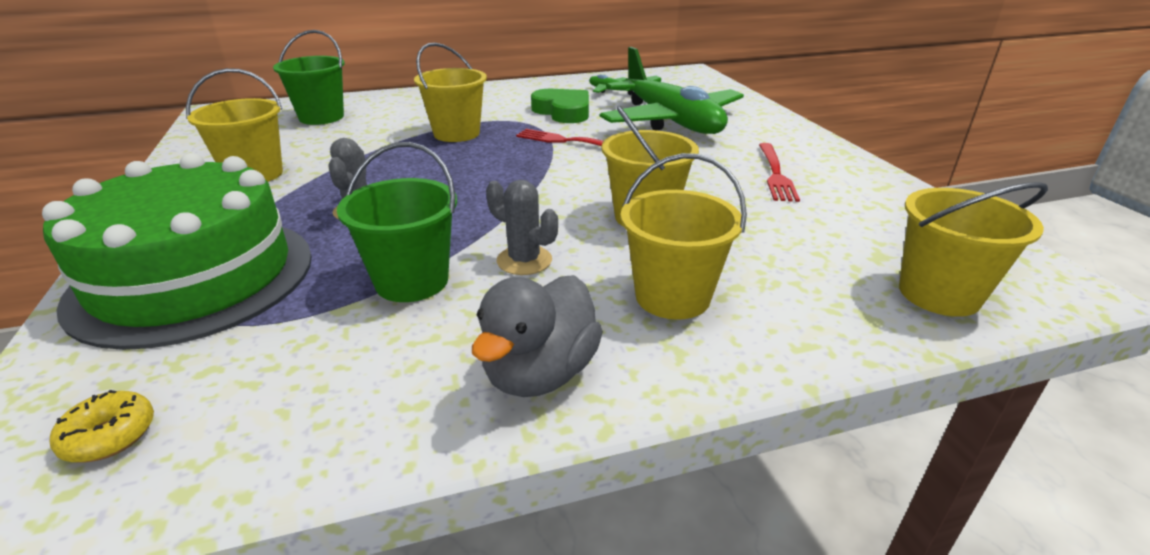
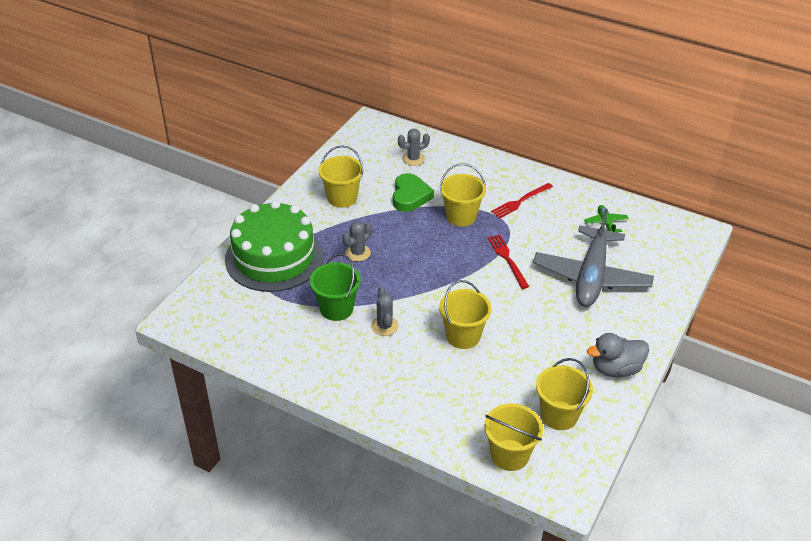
camera: 45 degrees right, 10 degrees up
(109, 436) = (213, 314): yellow donut -> none
(321, 117) = (413, 159): green bucket -> grey cactus
(540, 373) = (331, 376): grey duck -> grey duck (615, 369)
(563, 111) = (544, 229): green heart -> green heart (410, 196)
(671, 121) = (591, 277): green plane -> grey plane
(672, 297) = (411, 381): yellow bucket -> yellow bucket (559, 415)
(775, 174) = (571, 354): red fork -> red fork (520, 201)

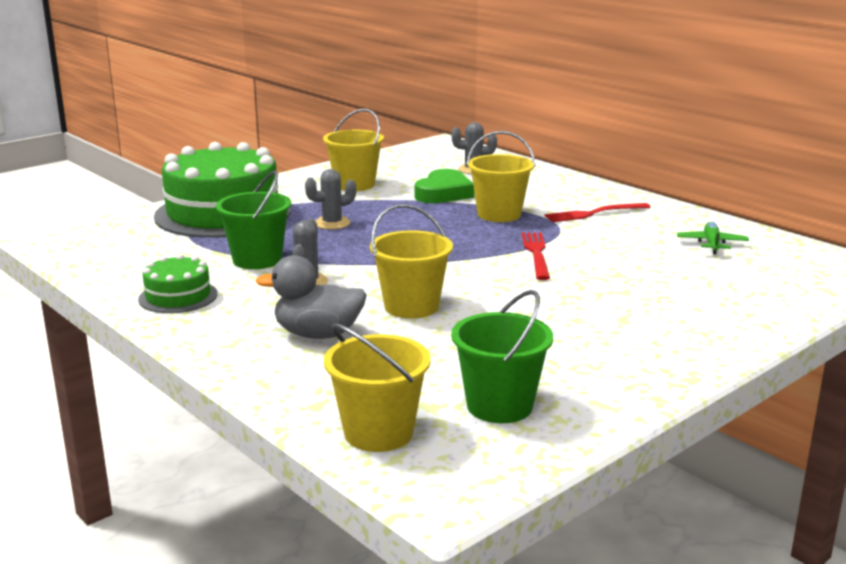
camera: 20 degrees right, 20 degrees down
(314, 362) = (178, 296): none -> green cake
(559, 415) = (499, 406): yellow bucket -> green bucket
(591, 277) = (656, 284): grey plane -> none
(615, 369) = (636, 375): grey duck -> grey duck (318, 334)

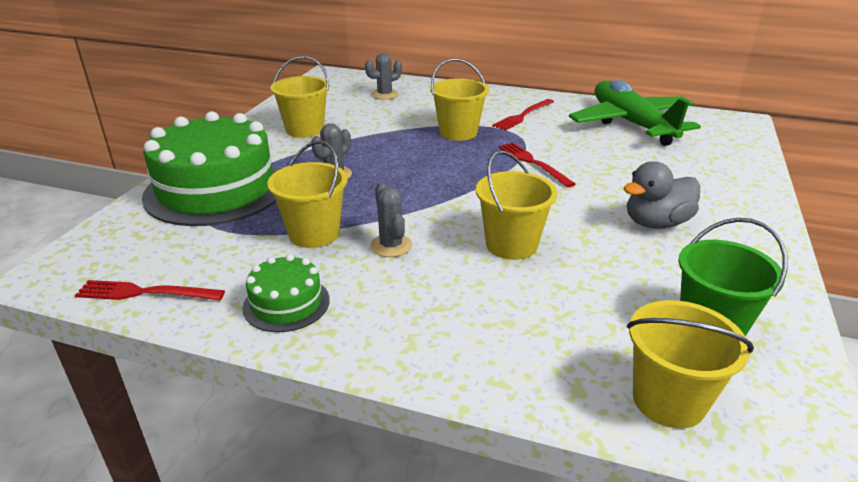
camera: 30 degrees left, 10 degrees up
(94, 265) = (145, 293): none -> red fork
(257, 260) = (314, 234): green bucket -> yellow bucket
(318, 334) = (474, 303): grey duck -> grey duck (656, 223)
(443, 193) = (390, 122): green heart -> none
(712, 244) = (631, 124): green plane -> green plane, size x2.50

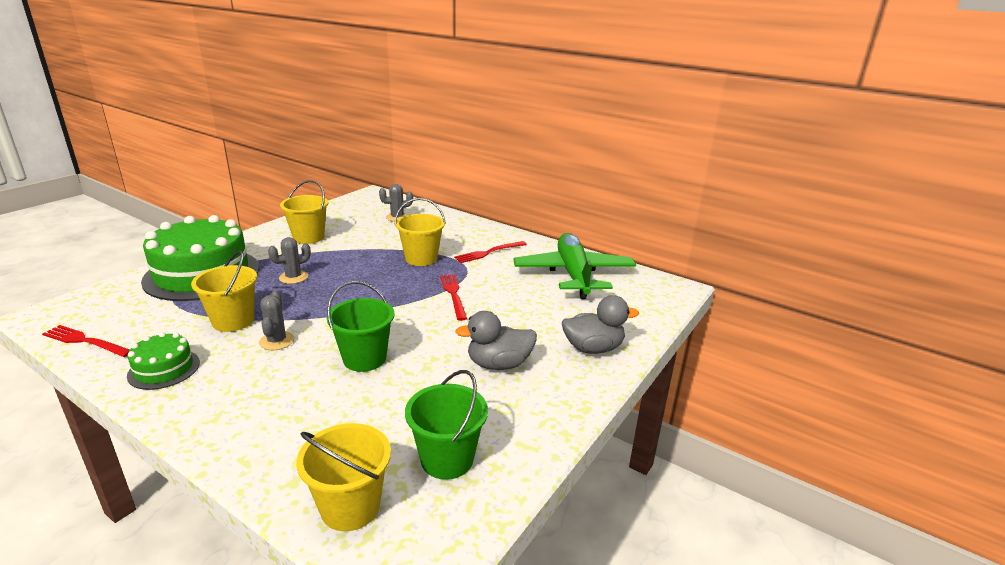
camera: 15 degrees right, 5 degrees down
(511, 245) = (364, 358): yellow bucket -> green bucket
(727, 190) = (593, 348): none -> grey duck

